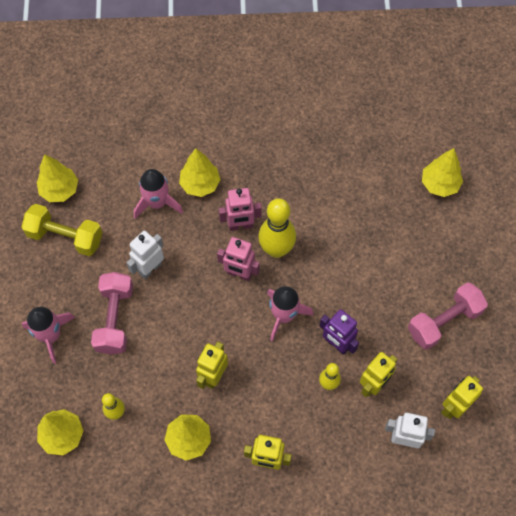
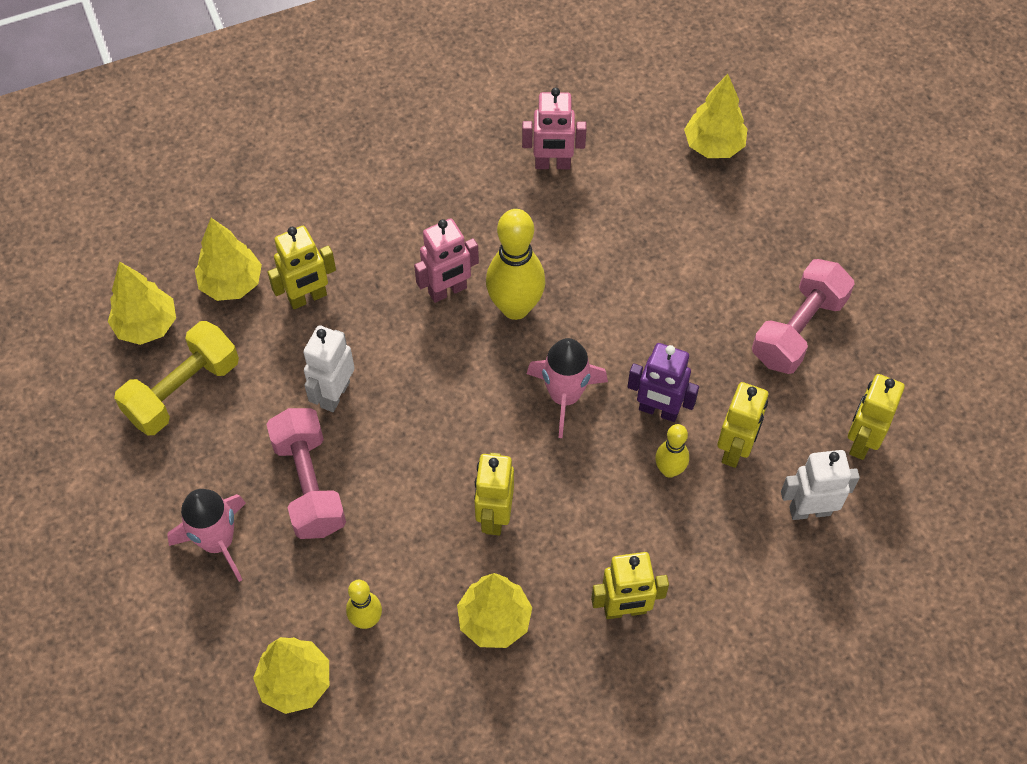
camera: 20 degrees left, 5 degrees down
(65, 237) = (183, 391): yellow dumbbell -> yellow dumbbell turned 45 degrees counterclockwise
(157, 203) = (307, 297): pink rocket -> yellow robot
(200, 184) = (363, 251): yellow tree -> yellow tree (231, 284)
(239, 274) = (474, 359): pink robot -> pink robot (552, 164)

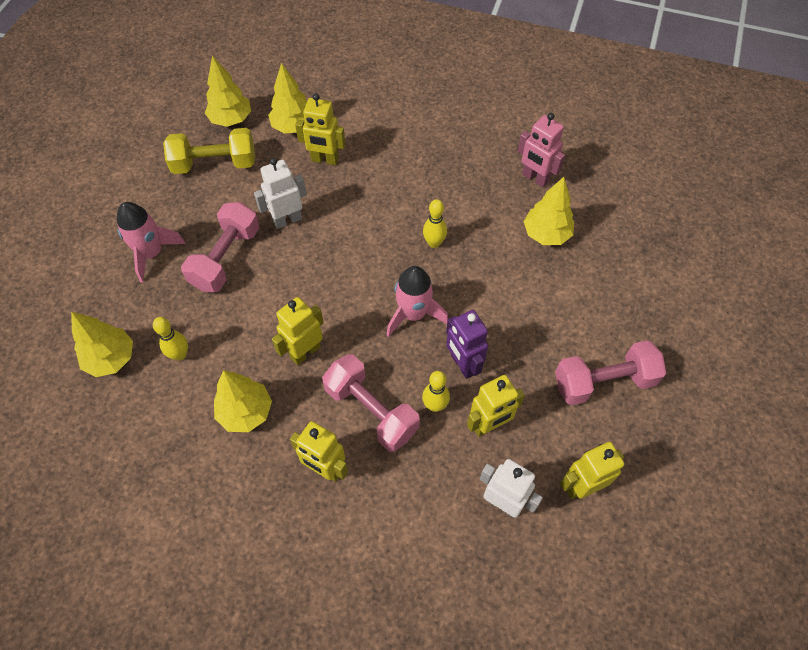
camera: 40 degrees right, 0 degrees up
(448, 291) = (404, 207): pink robot -> none
(515, 307) = (434, 243): yellow bowling pin -> yellow bowling pin, size x0.54
(615, 521) = (371, 410): none -> pink dumbbell
(713, 146) = (650, 232): yellow tree -> yellow tree (546, 234)

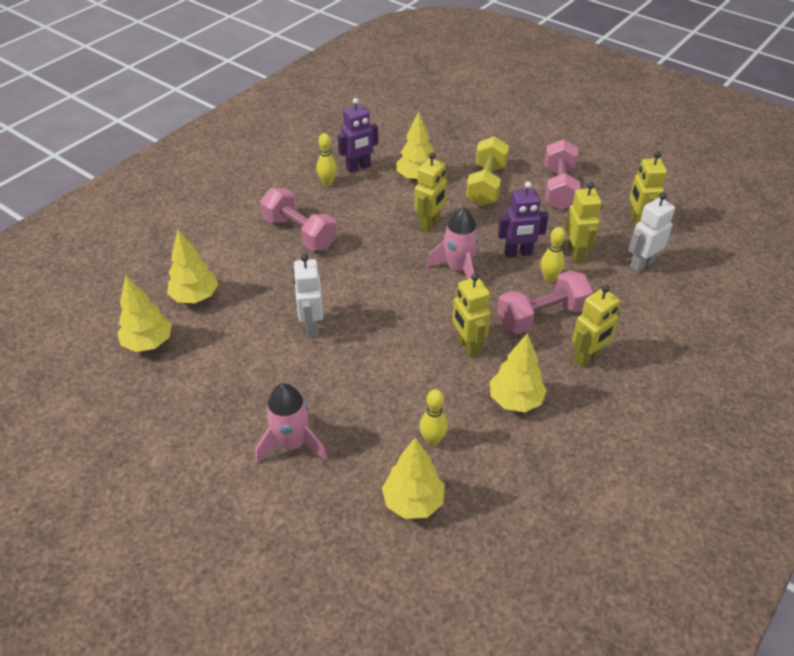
camera: 70 degrees left, 15 degrees down
(215, 164) = (202, 368): yellow dumbbell -> yellow dumbbell (486, 185)
(226, 258) = (332, 382): pink dumbbell -> pink dumbbell (299, 233)
(325, 160) = (254, 284): yellow robot -> yellow robot (429, 224)
(434, 243) = (392, 239): yellow bowling pin -> yellow bowling pin (327, 183)
(535, 178) = (358, 167): pink robot -> purple robot

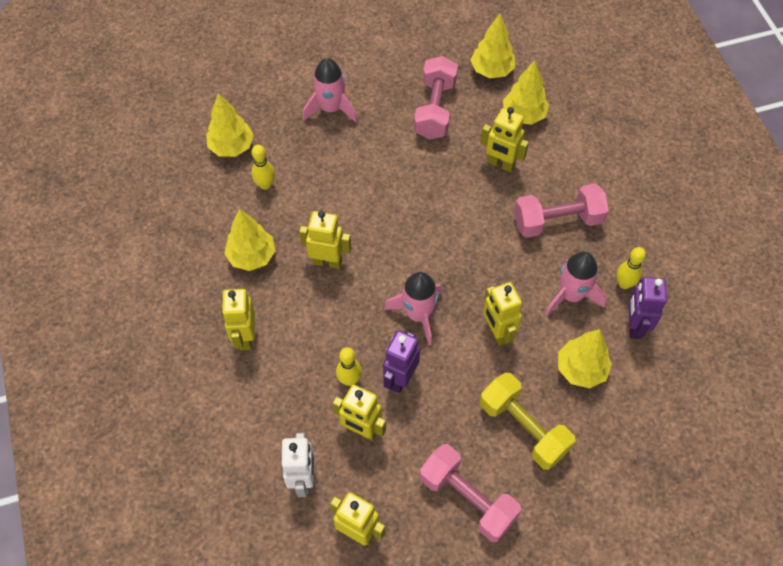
camera: 125 degrees right, 15 degrees up
(266, 287) = (500, 164): none -> yellow robot
(311, 326) = (431, 172): white robot -> none
(362, 202) = (571, 295): none -> pink rocket
(541, 316) = (313, 338): pink dumbbell -> pink dumbbell (435, 109)

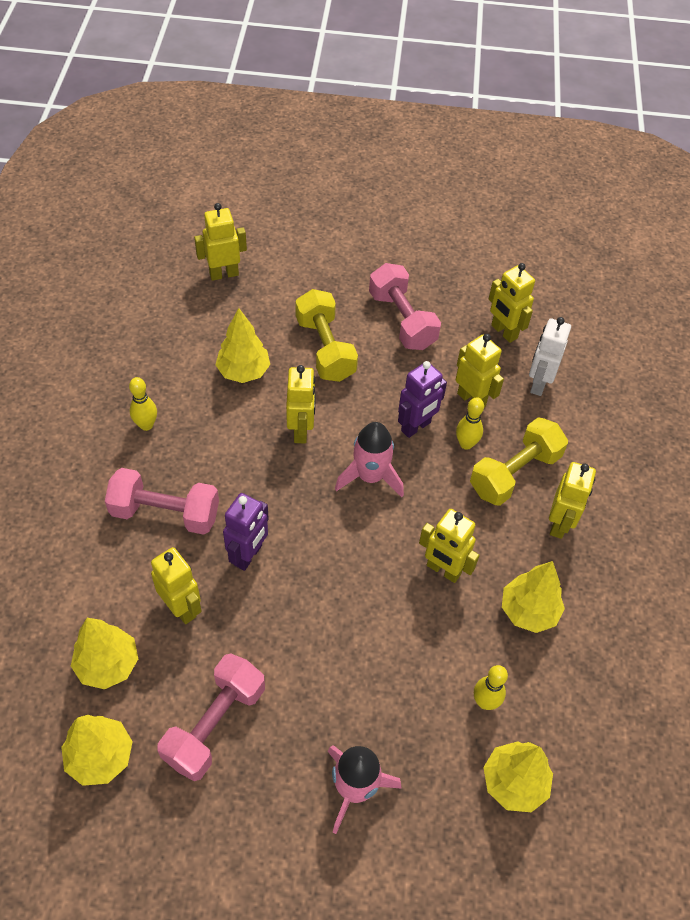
camera: 160 degrees left, 5 degrees down
(297, 369) = (514, 473): none -> yellow dumbbell
(571, 295) = (206, 435): pink rocket -> none
(634, 325) = (167, 386): purple robot -> purple robot (248, 555)
(675, 476) = (224, 274): none -> yellow robot

